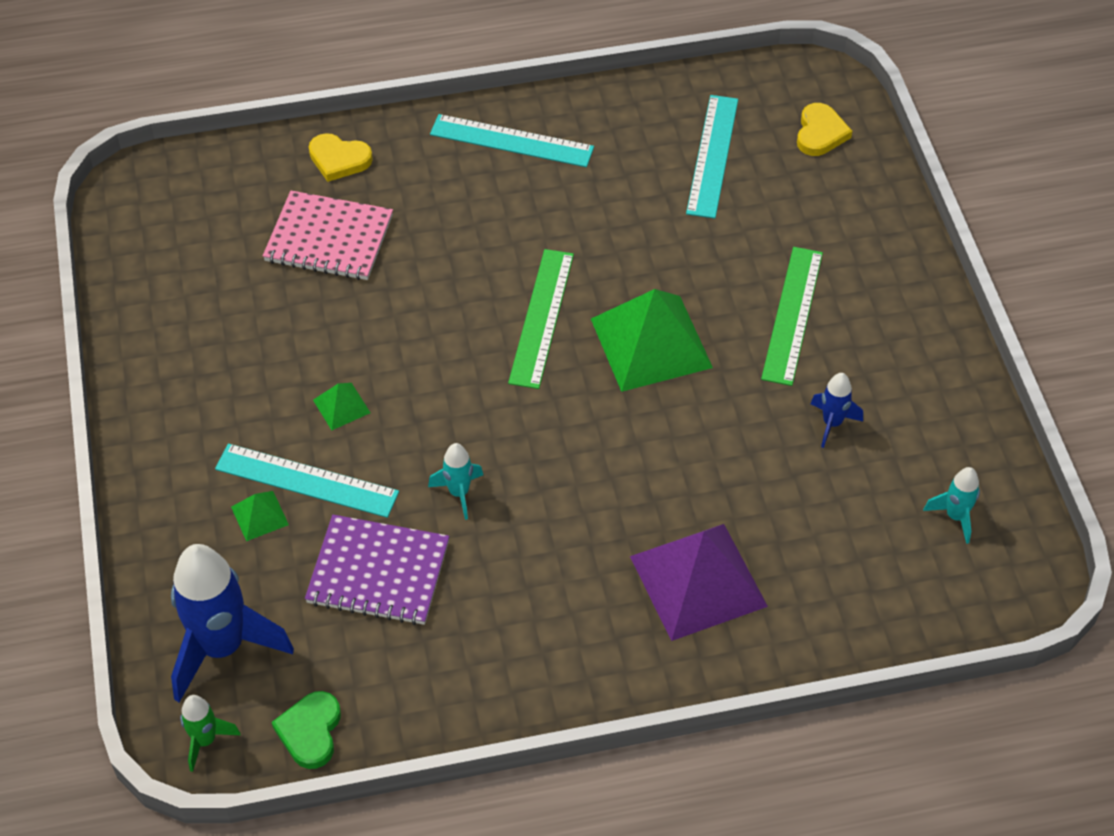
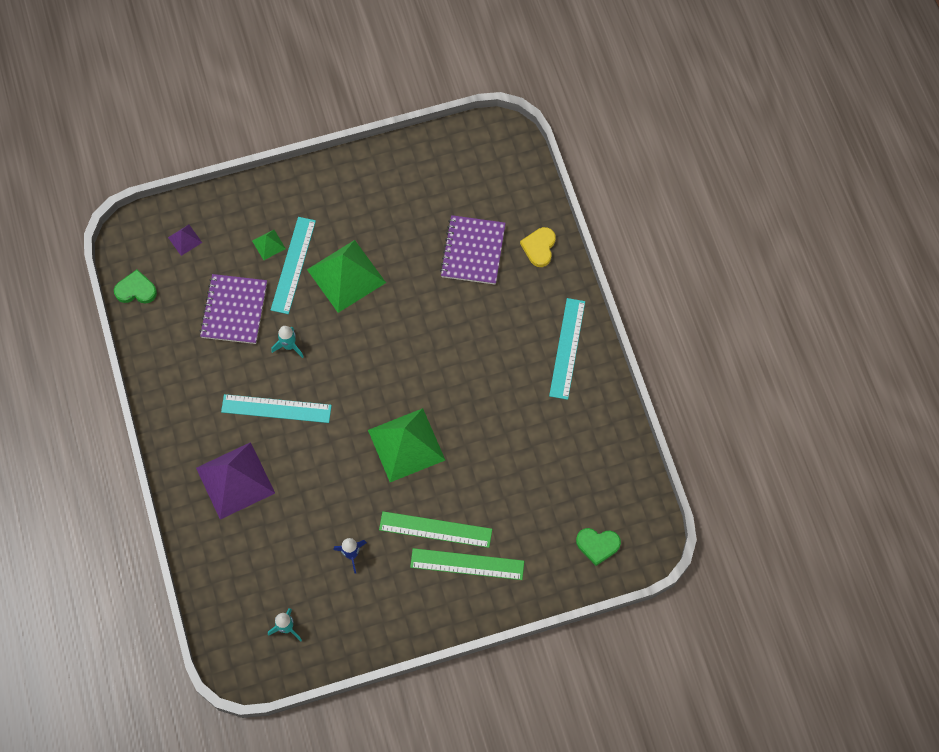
camera: 85 degrees right, 15 degrees up
(205, 740) = (130, 241): green rocket -> none
(222, 647) = (185, 240): blue rocket -> purple pyramid
(329, 239) = (473, 251): pink notebook -> purple notebook
(341, 406) = (346, 276): green pyramid -> green pyramid, size x2.27
(541, 318) = (421, 379): green ruler -> green ruler (467, 564)
(712, 156) = (568, 475): turquoise ruler -> turquoise ruler (276, 408)
(820, 133) = (597, 545): yellow heart -> green heart

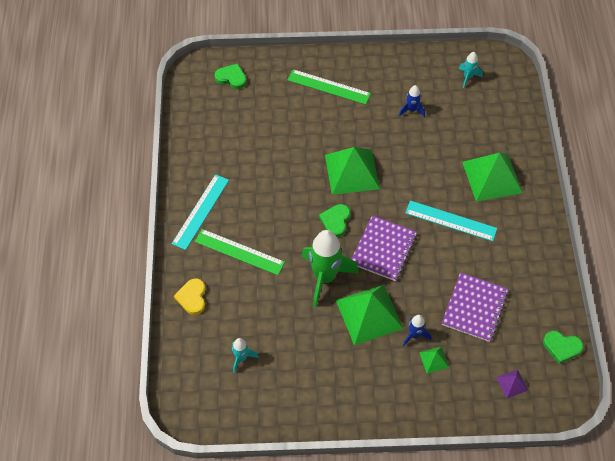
camera: 165 degrees left, 10 degrees down
(235, 480) = (492, 177): purple pyramid -> green pyramid
(289, 346) = (431, 267): turquoise rocket -> turquoise rocket (241, 358)
(293, 265) = (414, 335): turquoise ruler -> blue rocket
(403, 304) = (325, 278): none -> green rocket
(409, 375) = (335, 221): none -> green heart
(435, 529) = (345, 112): green ruler -> green ruler (239, 252)
(473, 251) = (251, 308): purple notebook -> purple notebook (383, 249)
(539, 247) = (192, 297): yellow heart -> yellow heart turned 150 degrees clockwise

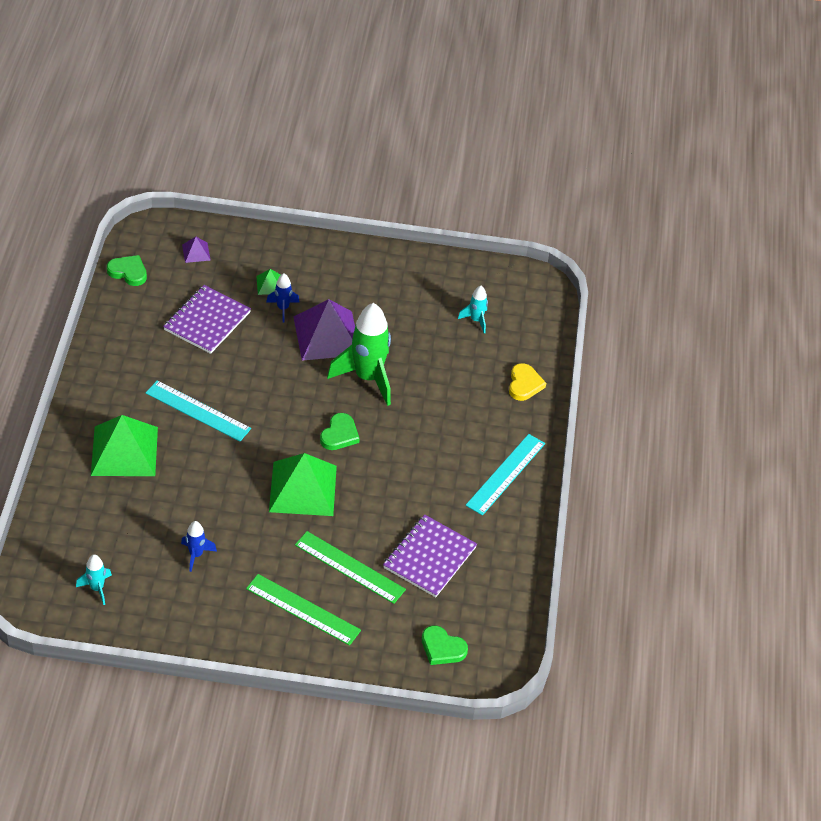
camera: 175 degrees left, 10 degrees down
(239, 252) = (463, 421): green ruler -> green ruler (349, 567)
(369, 314) = (327, 335): green pyramid -> purple pyramid
(383, 249) = (290, 395): purple notebook -> purple notebook (429, 557)

